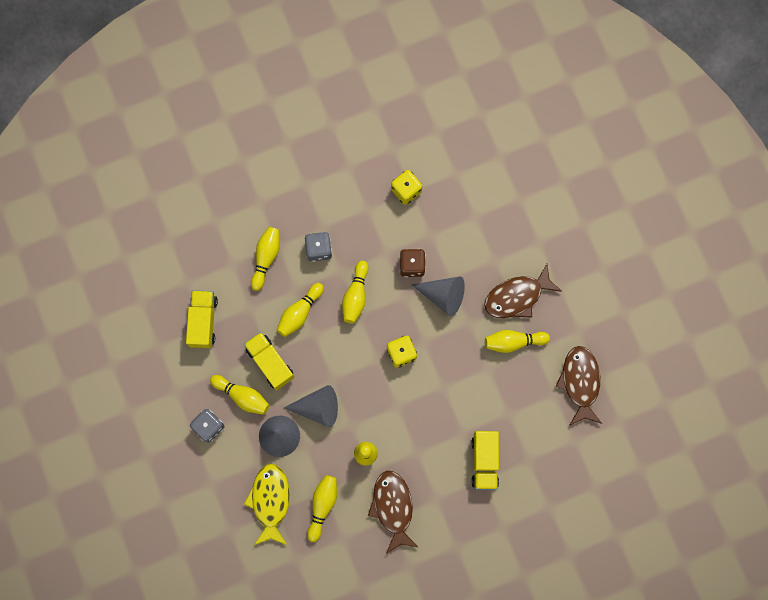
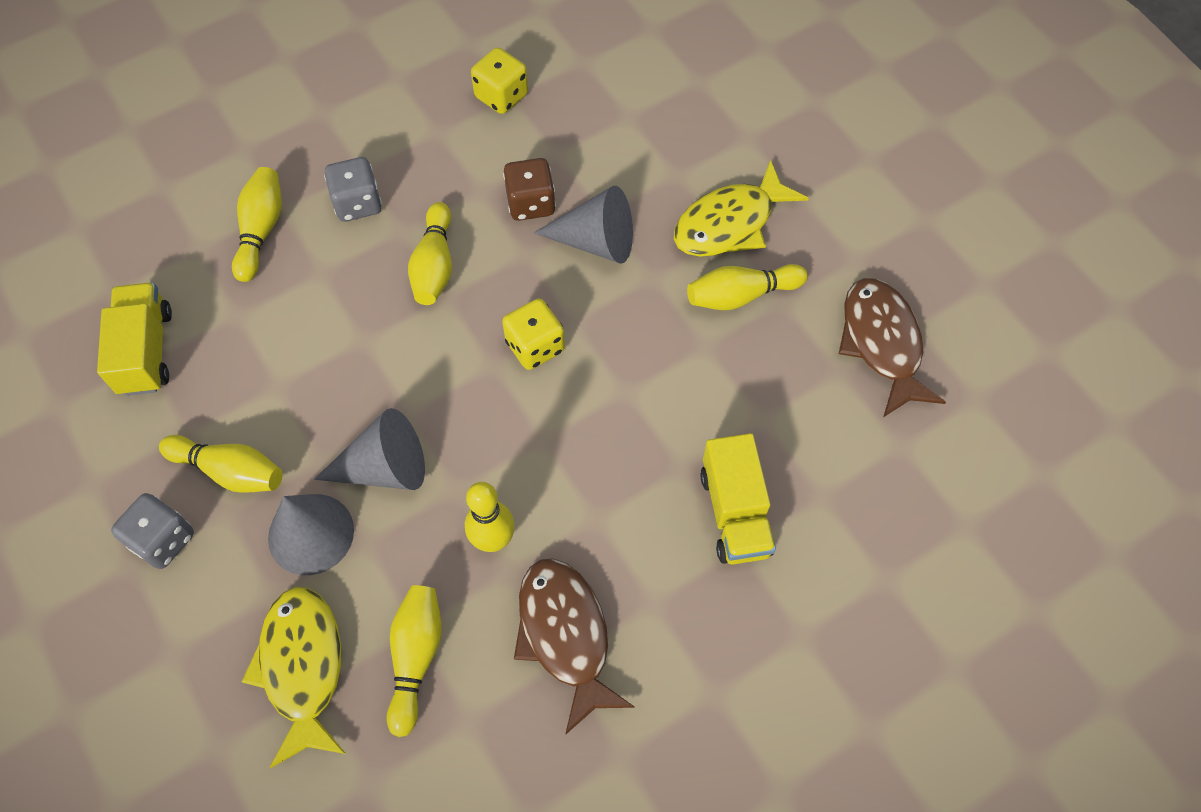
camera: 10 degrees left, 15 degrees down
(270, 363) = (282, 402): yellow truck -> none
(299, 313) = (332, 308): yellow bowling pin -> none
(517, 296) = (730, 223): brown fish -> yellow fish

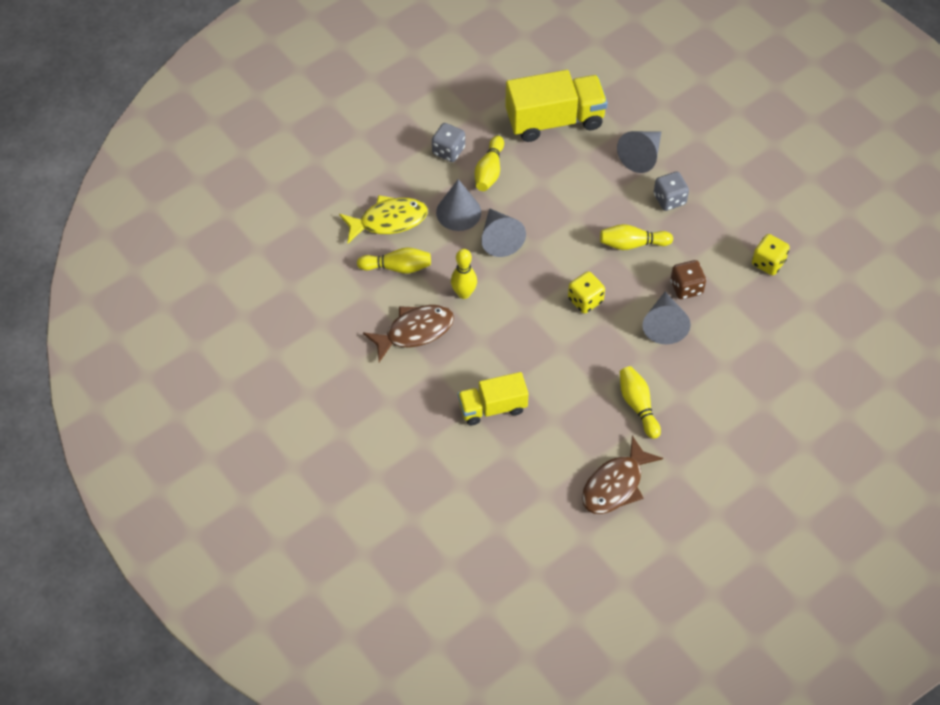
camera: 85 degrees right, 5 degrees down
(146, 351) = (554, 120): yellow truck -> yellow truck, size x1.60
(261, 230) = (641, 156): yellow bowling pin -> grey cone
(730, 223) = (691, 397): yellow fish -> none
(882, 343) = (615, 485): brown fish -> brown fish turned 150 degrees clockwise

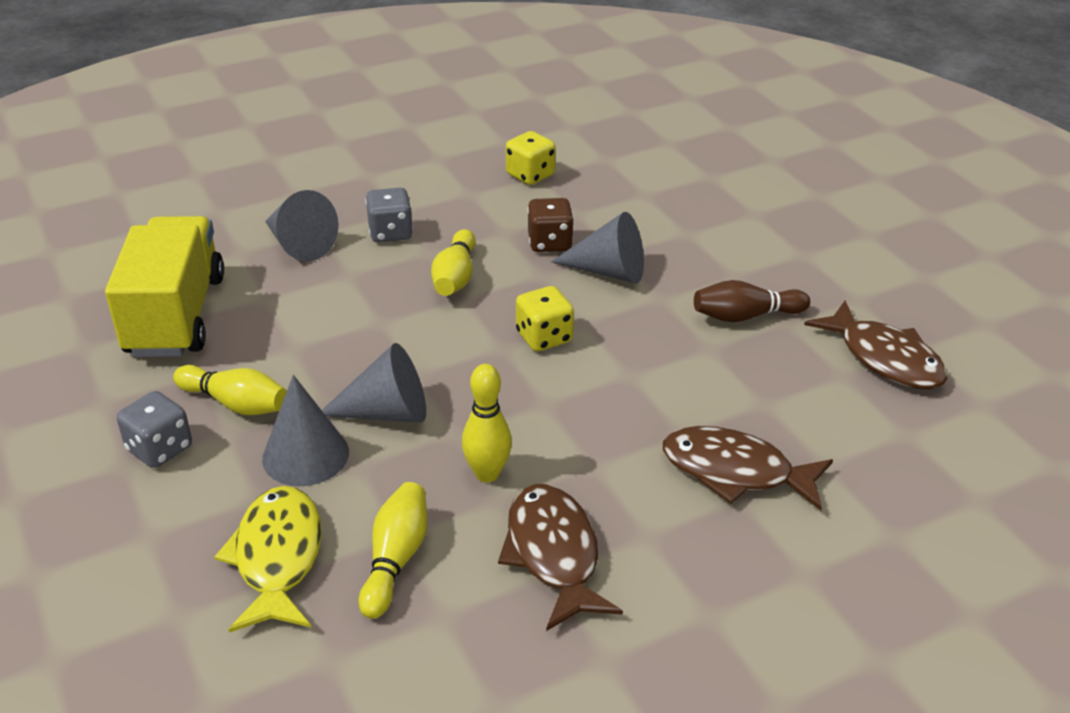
camera: 80 degrees left, 20 degrees down
(492, 407) = (735, 471): yellow truck -> brown fish
(638, 405) = (745, 316): yellow bowling pin -> brown bowling pin

